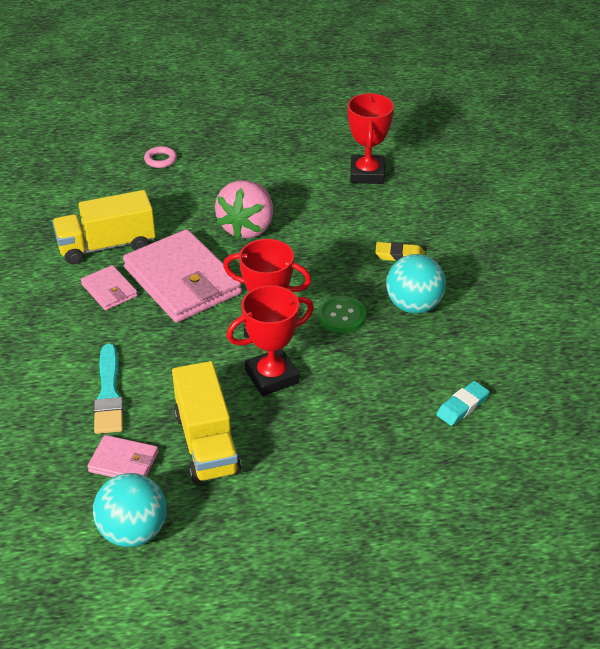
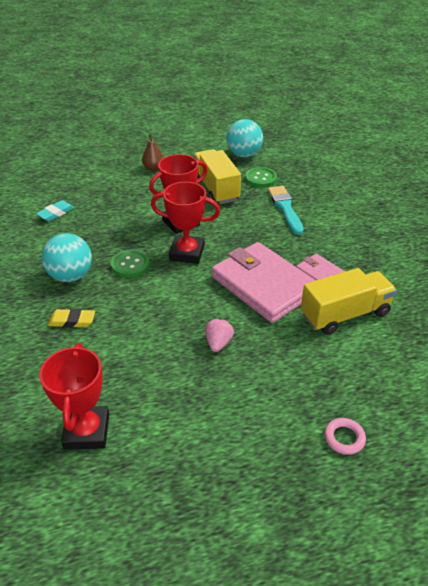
camera: 175 degrees right, 0 degrees up
(124, 462) = (260, 178): pink wallet -> green button
(247, 228) = (218, 343): pink strawberry -> pink strawberry, size x0.50
(312, 503) = (153, 168): none -> brown pear

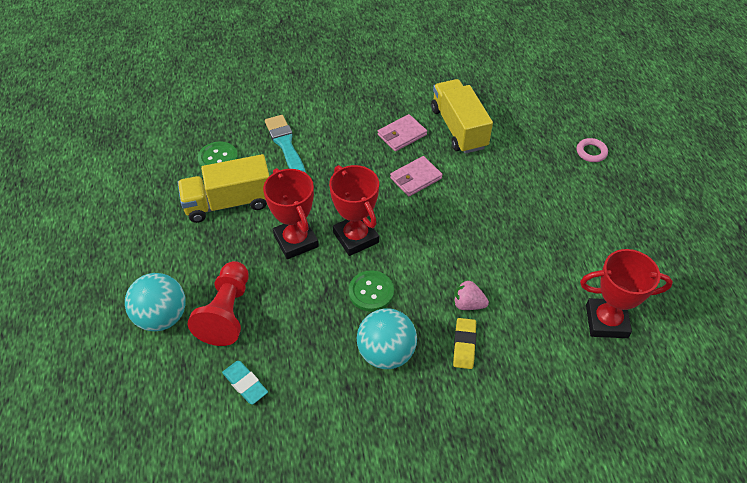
camera: 85 degrees left, 10 degrees up
(114, 199) = (227, 312): none -> red pawn
(153, 168) = (157, 267): brown pear -> none
(187, 253) = (355, 237): red trophy -> red trophy turned 45 degrees counterclockwise
(218, 343) = (495, 219): pink strawberry -> pink strawberry (468, 304)
(244, 155) = (155, 168): turquoise ball -> turquoise ball (162, 317)
(264, 285) = (416, 178): pink wallet -> pink wallet, size x0.48
(285, 208) = (285, 145): turquoise brush -> turquoise brush turned 75 degrees clockwise

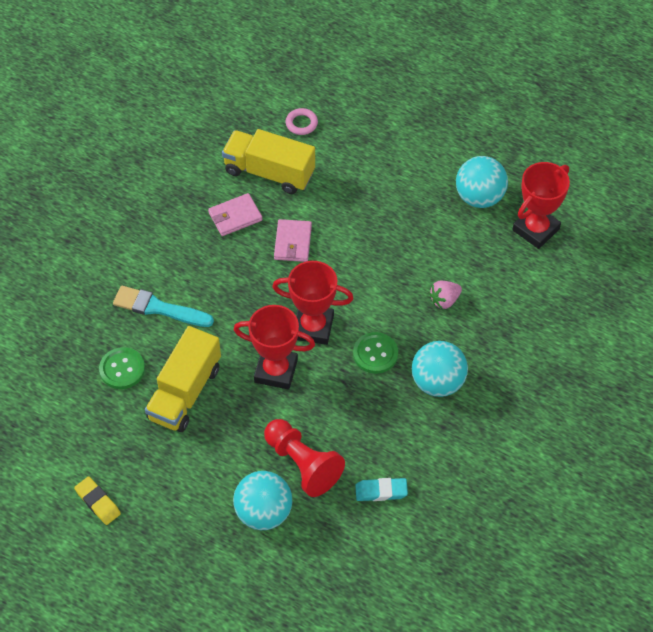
camera: 50 degrees left, 5 degrees up
(402, 135) = (235, 216): pink wallet -> pink wallet turned 60 degrees clockwise
(464, 345) = (476, 329): yellow eraser -> yellow eraser (98, 502)
(588, 261) = (479, 197): none -> turquoise ball
(591, 152) = (385, 108): pink ring -> pink ring (301, 123)

